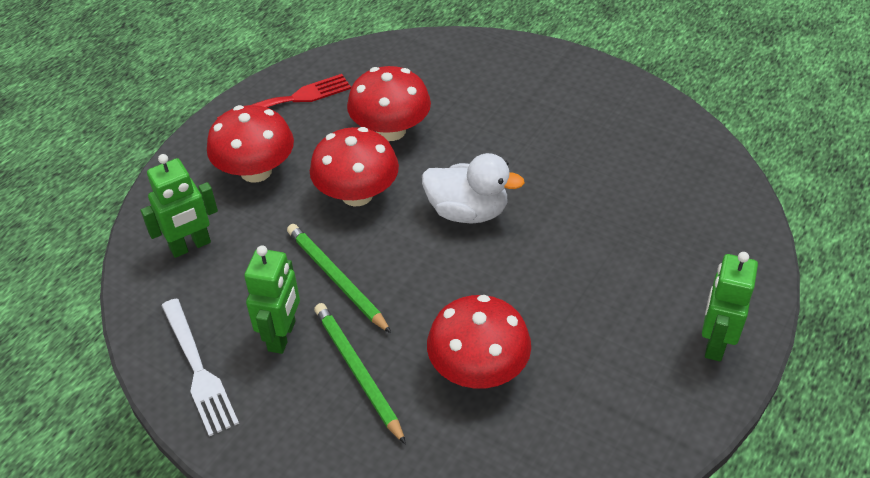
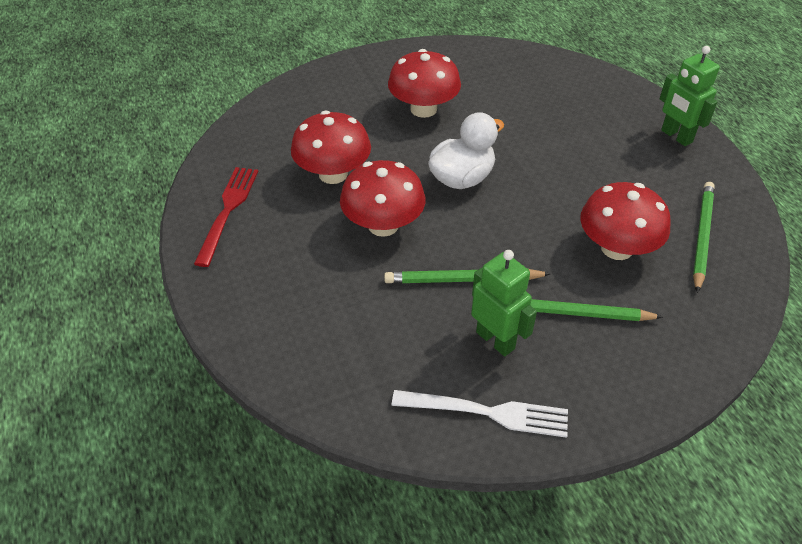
camera: 55 degrees left, 0 degrees up
(190, 246) = (335, 354): green robot -> none
(256, 171) = (289, 270): red mushroom -> red mushroom (423, 109)
(563, 432) = (701, 236): none -> green pencil

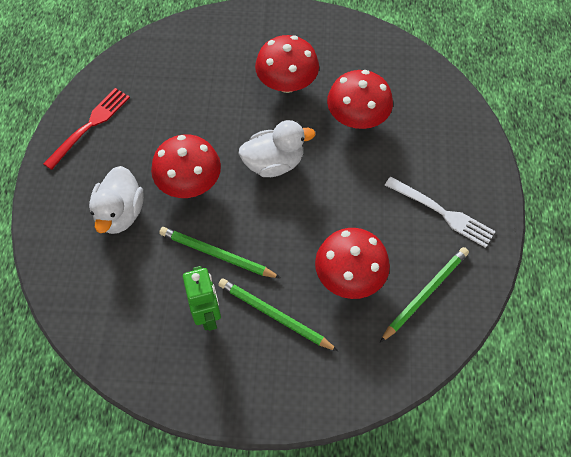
camera: 25 degrees right, 15 degrees up
(323, 280) = (120, 213): none -> white duck
(333, 174) = (181, 121): red mushroom -> red mushroom (357, 118)
(488, 412) = (166, 367): white fork -> white fork (443, 213)
(676, 136) = (477, 190): green robot -> none

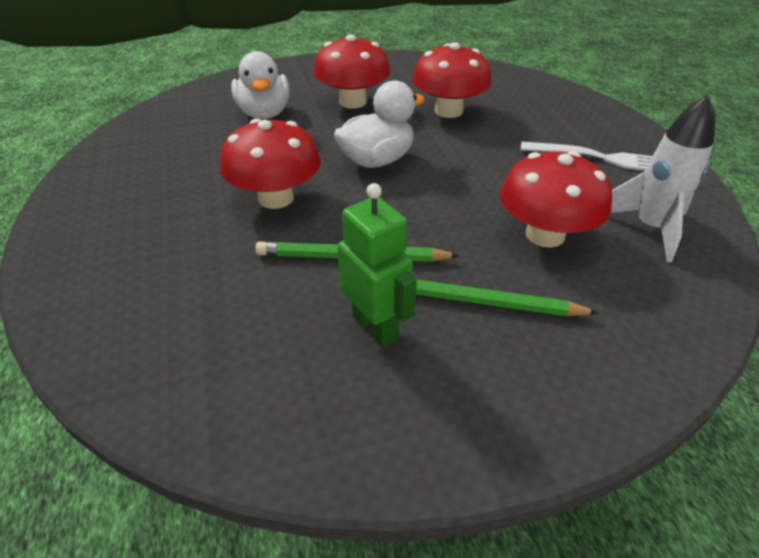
camera: 20 degrees left, 20 degrees down
(90, 125) = (112, 176): red fork -> none
(120, 213) = (186, 248): white duck -> white duck (264, 113)
(425, 293) = (650, 228): green pencil -> white rocket

